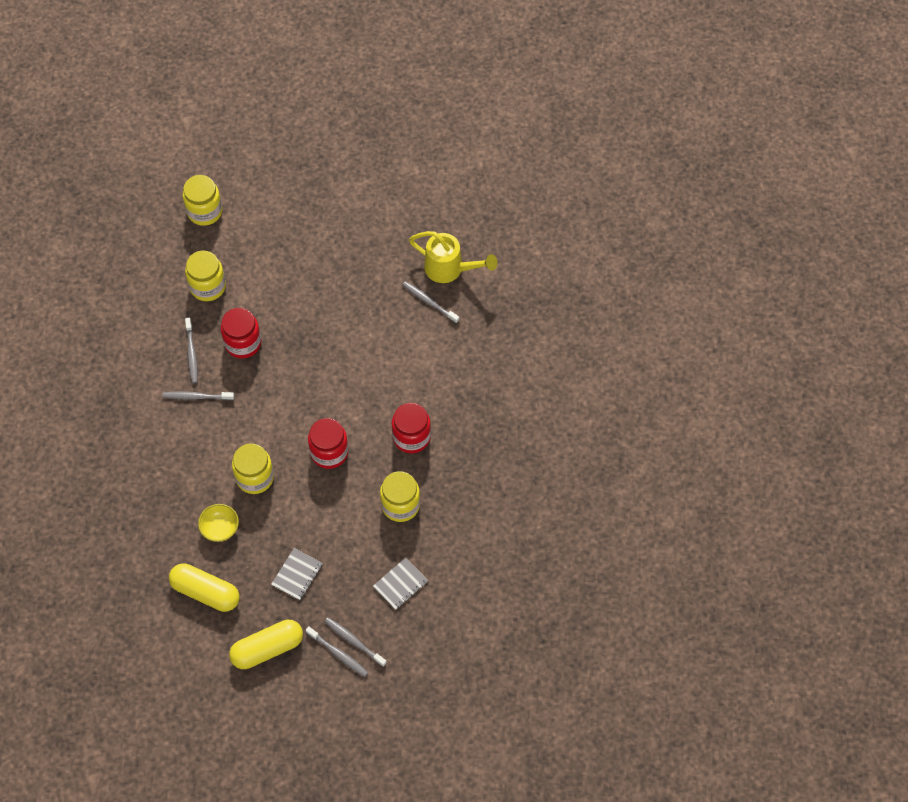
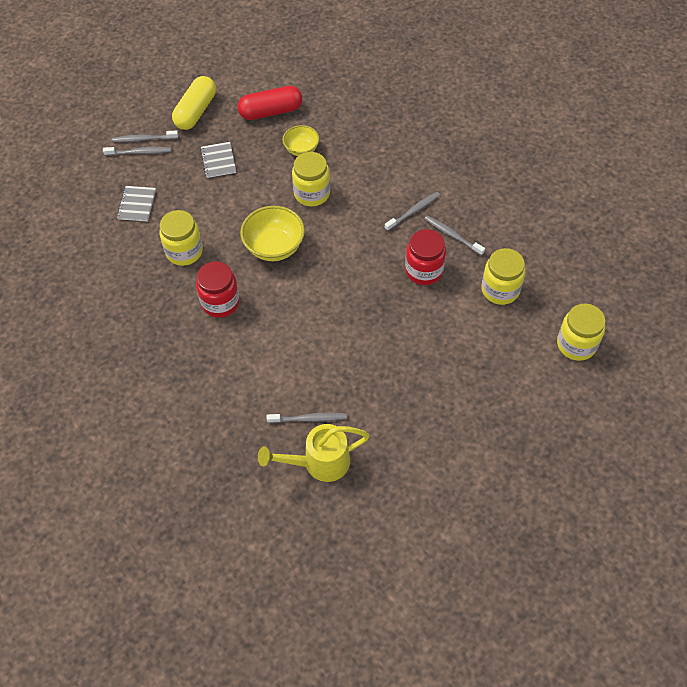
camera: 140 degrees right, 5 degrees down
(205, 592) = (271, 111): yellow capsule -> red capsule
(329, 452) = (274, 247): red jar -> yellow bowl

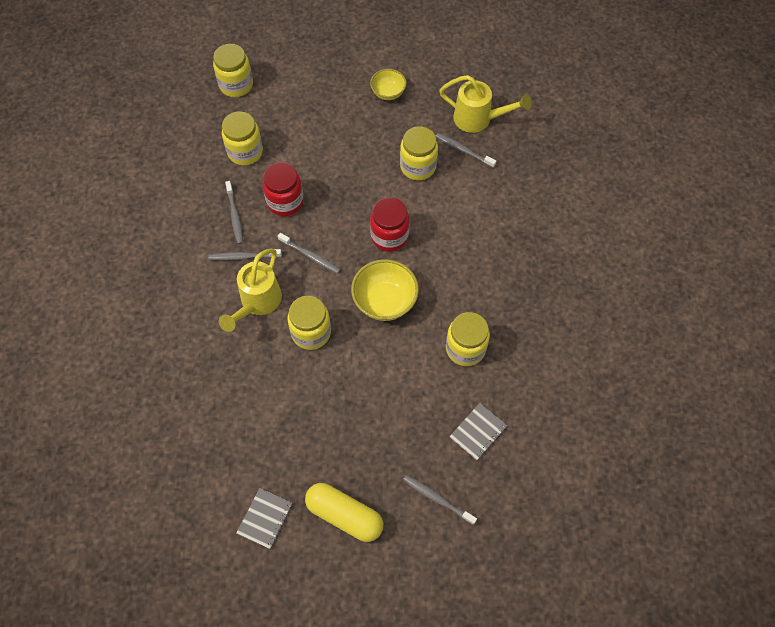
camera: 145 degrees left, 5 degrees up
(143, 139) = (422, 515): grey toothbrush -> grey toothbrush (310, 256)
(196, 111) = (344, 515): yellow capsule -> yellow capsule turned 60 degrees clockwise
(218, 161) = (367, 431): grey notebook -> grey notebook (265, 518)
(220, 302) = (466, 279): red jar -> red jar (389, 236)
(271, 111) = (271, 458): red capsule -> none
(301, 149) = (280, 388): yellow bowl -> yellow bowl (388, 93)
(338, 374) = (418, 166): none -> yellow jar
(370, 188) = (257, 303): none -> yellow watering can

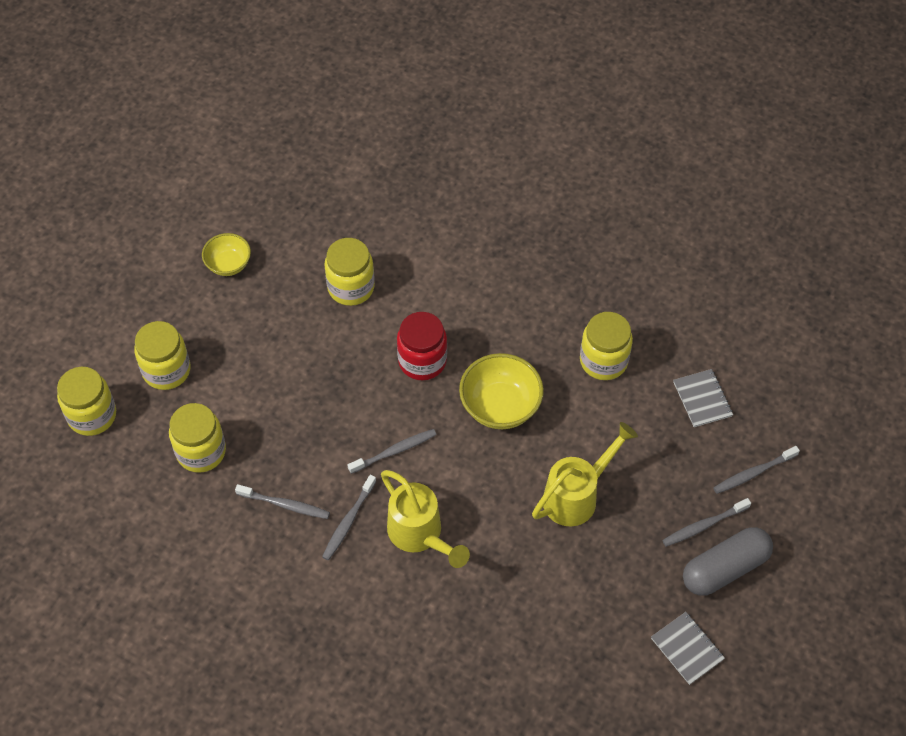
camera: 60 degrees left, 5 degrees down
(285, 202) = (303, 442): red jar -> none
(311, 332) = (493, 497): yellow jar -> yellow jar (166, 370)
(344, 515) = (725, 568): yellow capsule -> grey capsule
(463, 150) = (361, 234): grey toothbrush -> grey toothbrush (703, 525)
(478, 119) = (331, 199): yellow watering can -> yellow watering can (576, 495)

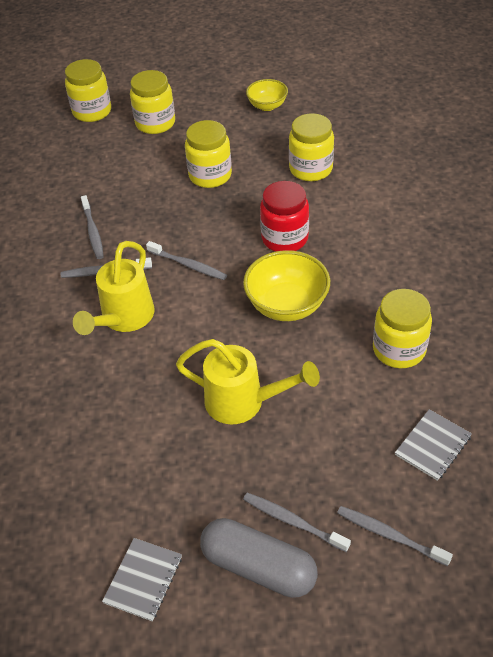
camera: 60 degrees right, 10 degrees down
(201, 451) = (104, 170): yellow jar -> yellow jar (210, 175)

